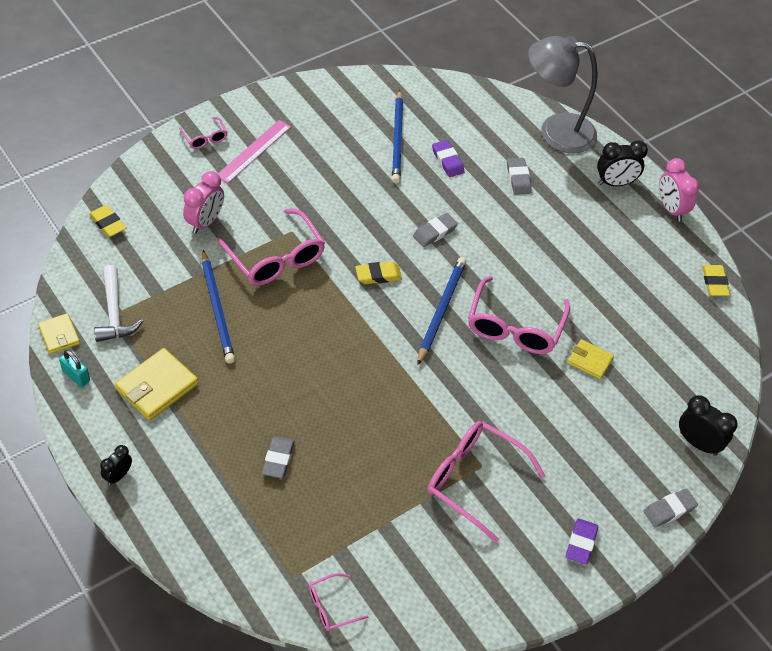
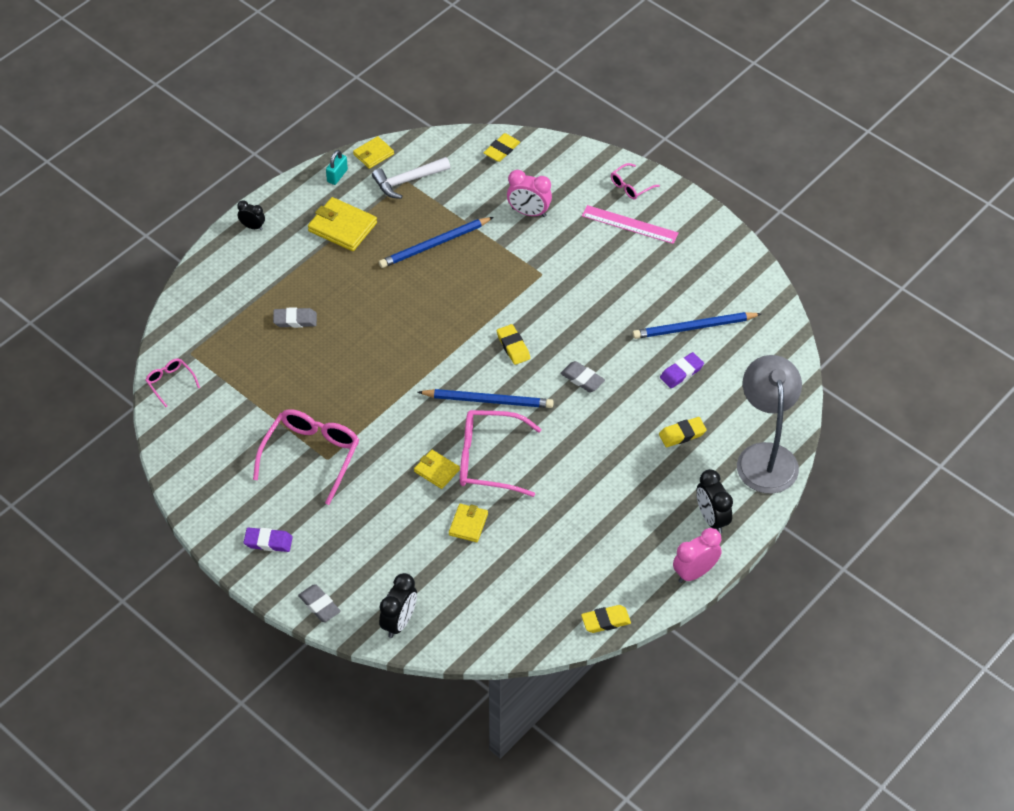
camera: 80 degrees right, 0 degrees up
(276, 258) = (505, 270): pink glasses -> none
(518, 178) = (682, 434): grey eraser -> yellow eraser
(519, 372) = (436, 471): none -> yellow wallet

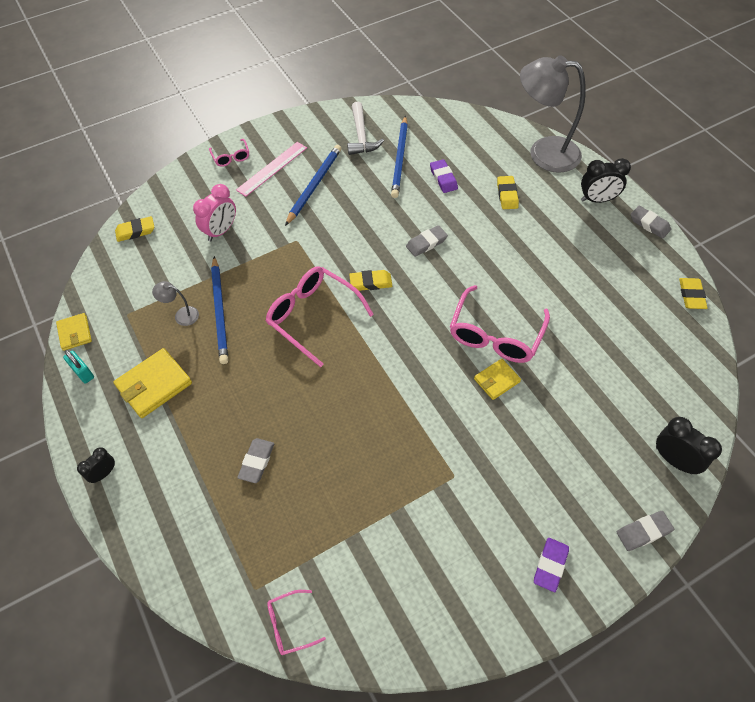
camera: 70 degrees left, 5 degrees up
(311, 455) = (445, 491): pink glasses -> pink glasses (312, 316)
(407, 181) = (127, 313): white hammer -> white hammer (361, 136)
(420, 219) = (181, 315): none -> grey lamp
(468, 524) = (567, 370): yellow wallet -> none
(488, 400) = (426, 318): blue pencil -> blue pencil (314, 185)
(501, 150) = (135, 231): yellow eraser -> yellow eraser turned 75 degrees counterclockwise
(694, 572) = (649, 224): pink clock -> grey eraser

